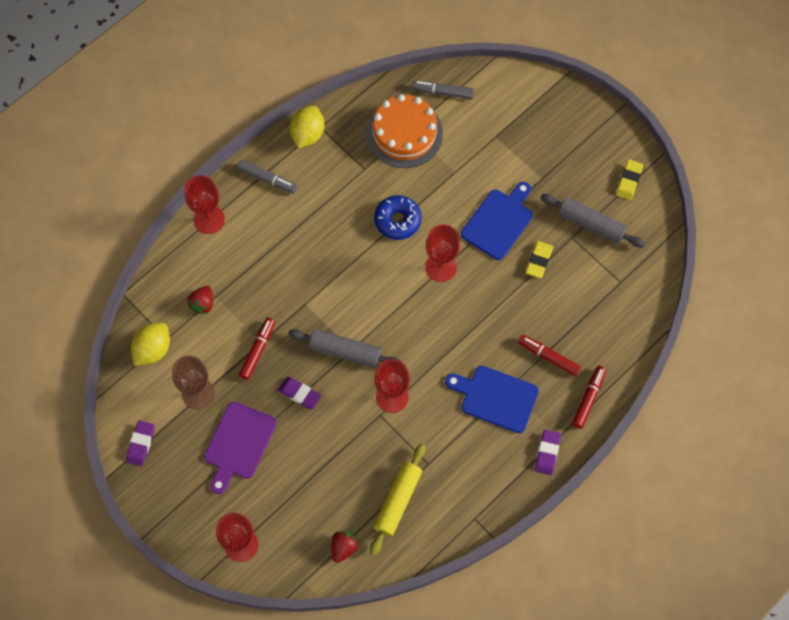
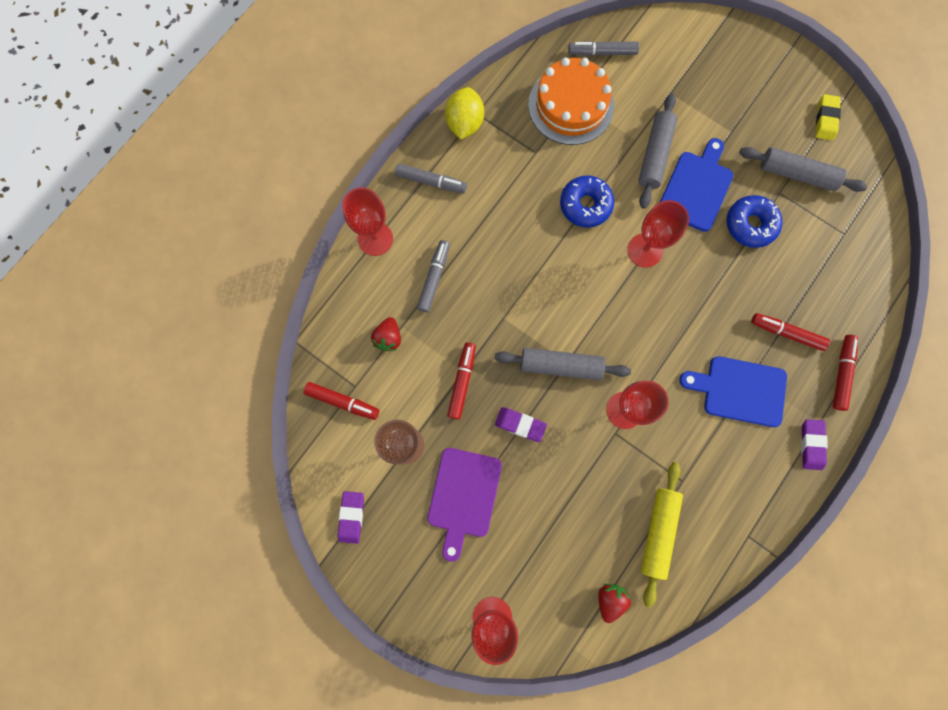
camera: 10 degrees left, 10 degrees up
(153, 349) = (343, 402): yellow lemon -> red marker
(252, 260) = (434, 278): none -> grey marker
(468, 188) = (654, 155): none -> grey rolling pin
(539, 260) = (750, 225): yellow eraser -> blue donut

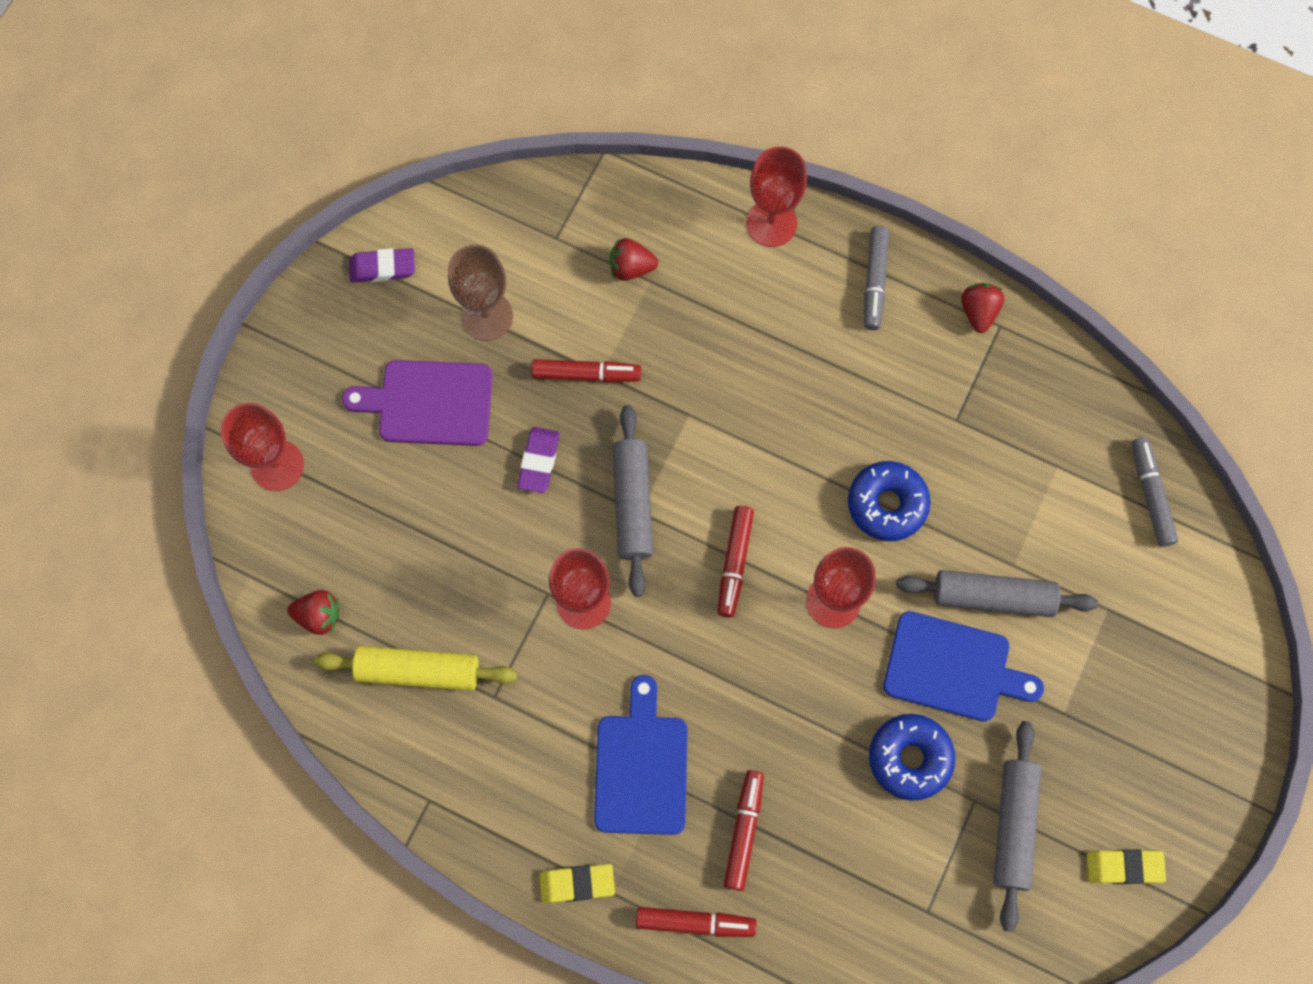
camera: 80 degrees right, 5 degrees down
(343, 402) = (532, 227): red marker -> red marker (734, 563)
(434, 278) = (729, 311): grey marker -> none
(465, 123) = (978, 312): yellow lemon -> red strawberry
(571, 105) = (1046, 460): orange cake -> none
(811, 444) = (577, 883): purple eraser -> yellow eraser

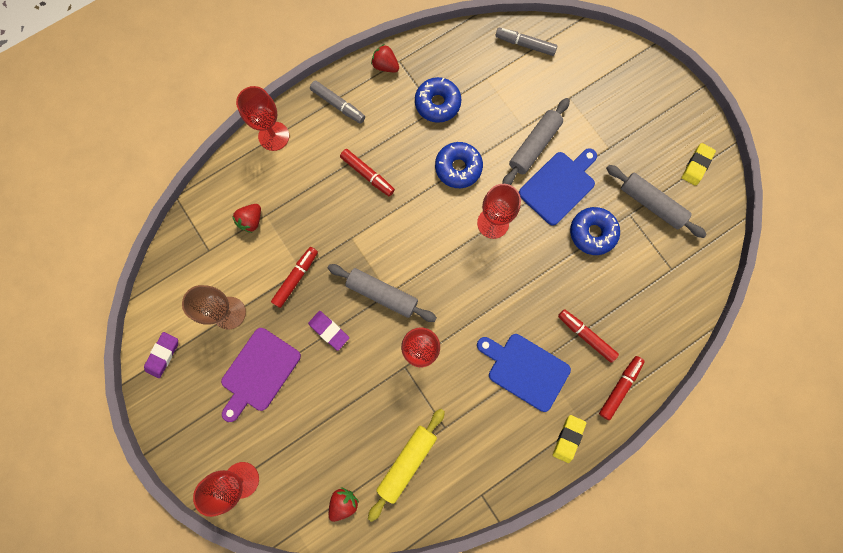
camera: 60 degrees left, 5 degrees up
(734, 563) = (445, 260): red marker -> red marker (367, 175)
(968, 419) = (437, 103): none -> blue donut

